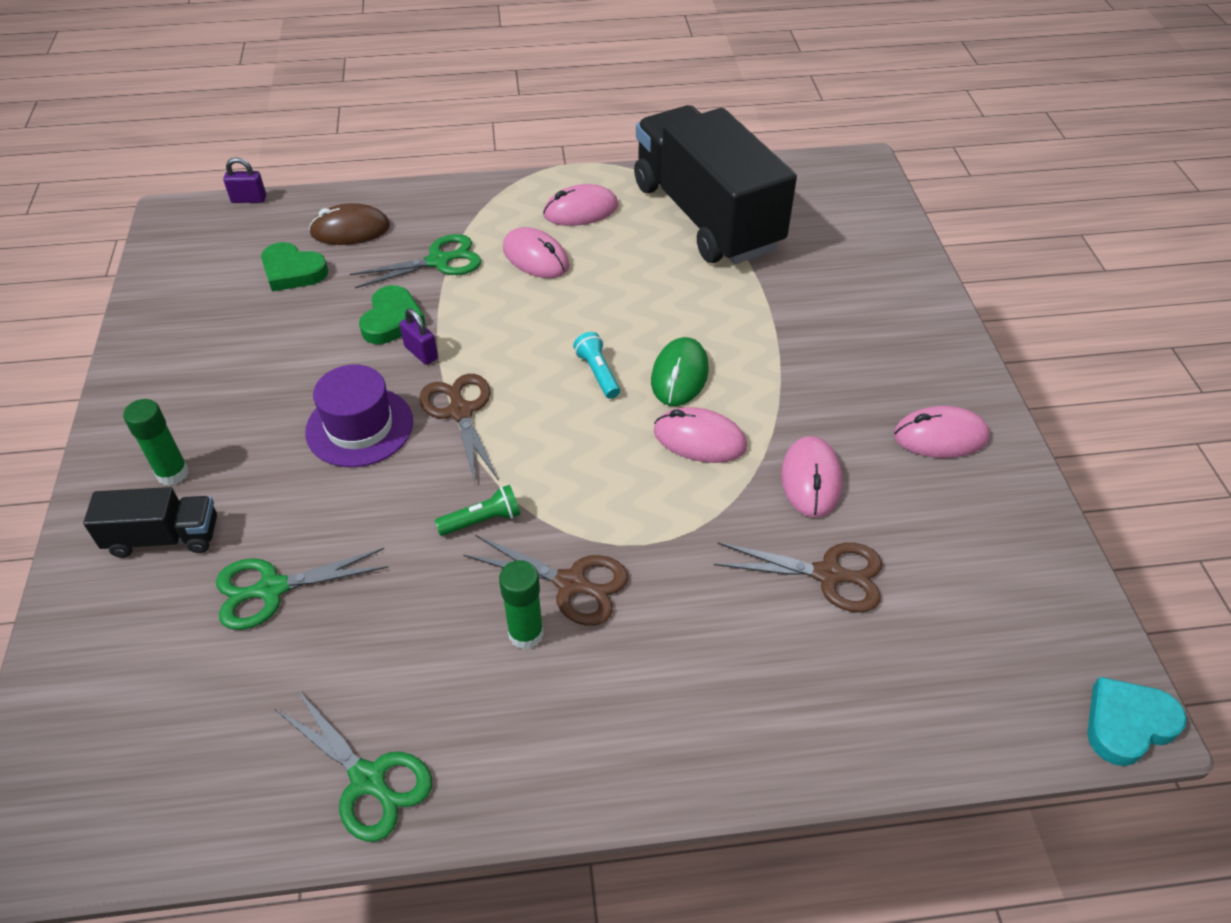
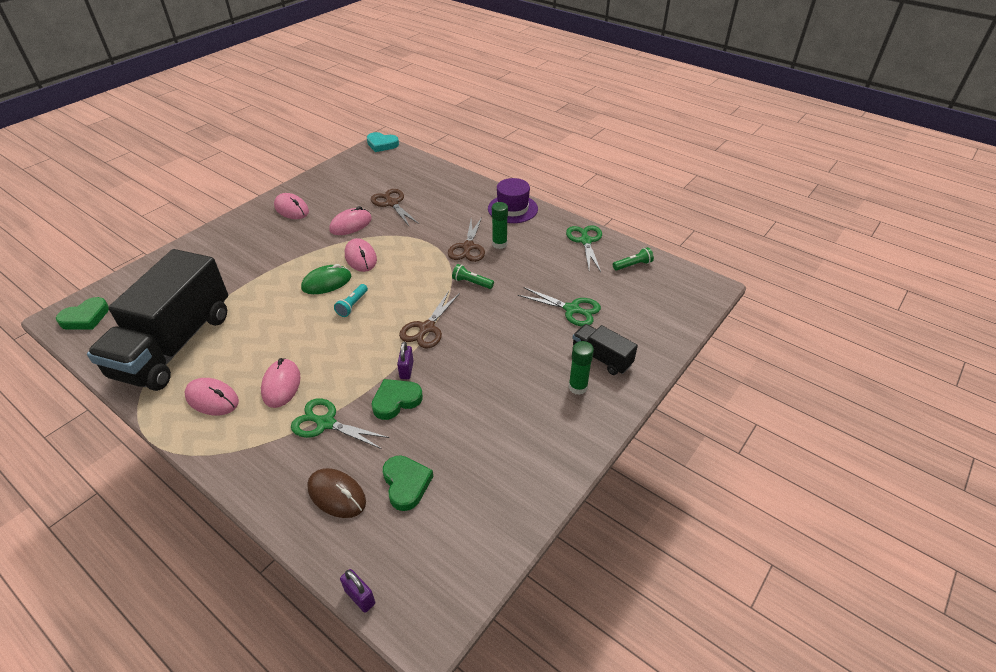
camera: 135 degrees left, 5 degrees down
(220, 785) = (633, 265): none -> green flashlight
(359, 427) = (475, 351): purple hat -> purple hat (512, 209)
(571, 583) = (468, 247): brown scissors -> brown scissors turned 150 degrees counterclockwise
(840, 178) = (85, 318): none -> green heart

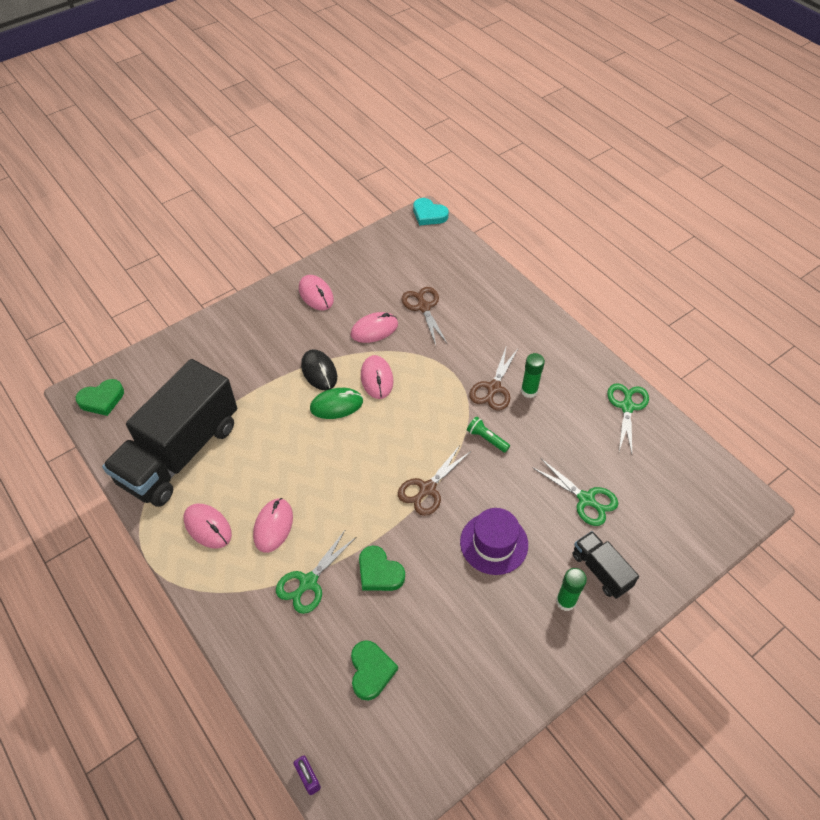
camera: 15 degrees right, 10 degrees up
(305, 261) = (319, 371): none -> black mouse
(326, 423) = (308, 582): green scissors -> green scissors turned 90 degrees counterclockwise
(337, 495) = (305, 666): brown mouse -> none
(352, 305) = (357, 441): turquoise flashlight -> none
(396, 401) = (379, 572): green heart -> green heart turned 120 degrees counterclockwise
(406, 370) = (396, 537): purple padlock -> none
(512, 209) = (556, 342): purple hat -> purple hat (494, 543)
(633, 265) = (671, 453): green flashlight -> none

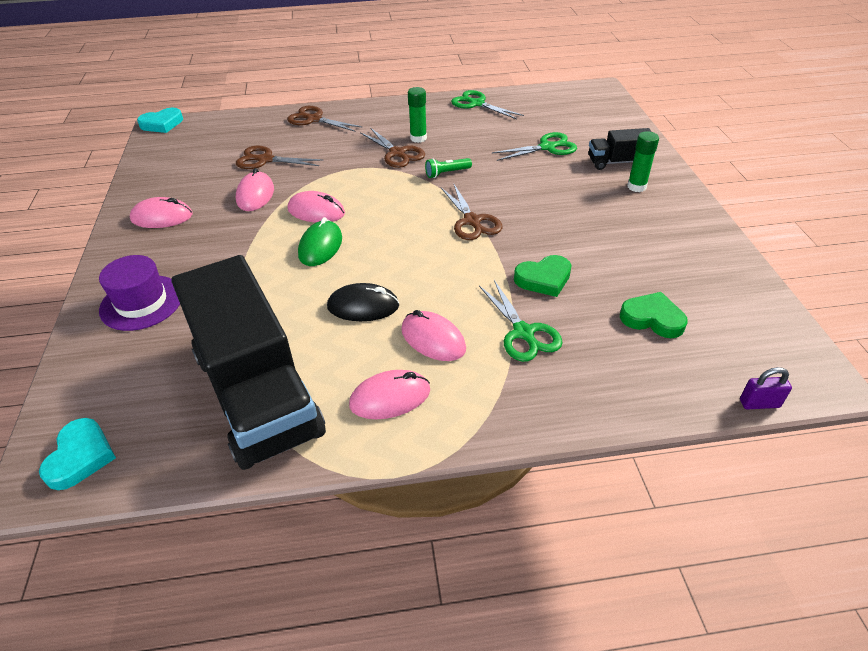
camera: 60 degrees left, 10 degrees down
(102, 399) = (80, 456): green heart -> turquoise heart
(319, 371) = (265, 245): black mouse -> black mouse (363, 306)
(494, 543) = (557, 203): purple hat -> purple hat (141, 302)
(506, 302) = (314, 119): none -> brown scissors

